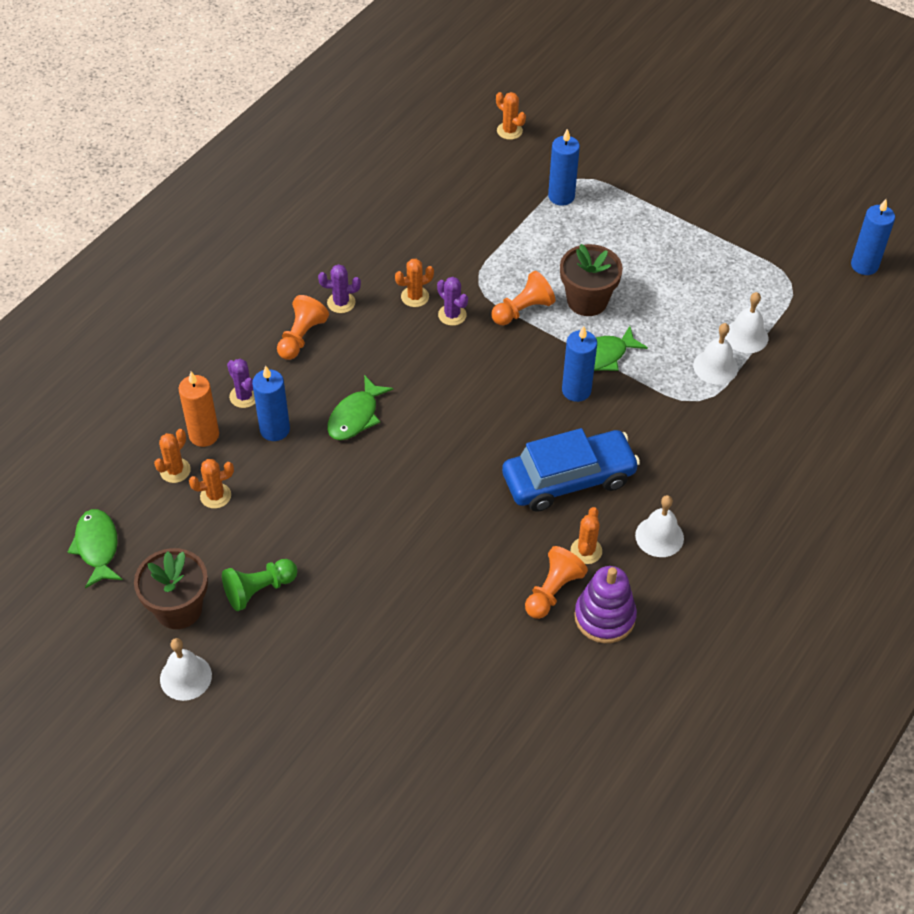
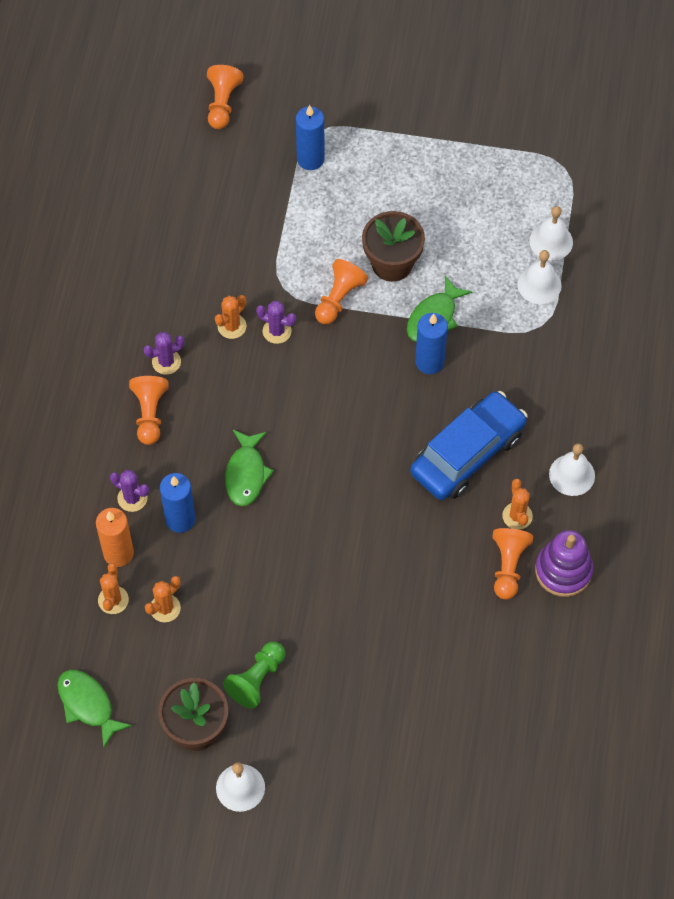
camera: 25 degrees left, 10 degrees up
(509, 131) = (222, 104): orange cactus -> orange pawn
(864, 265) = (620, 122): blue candle -> none

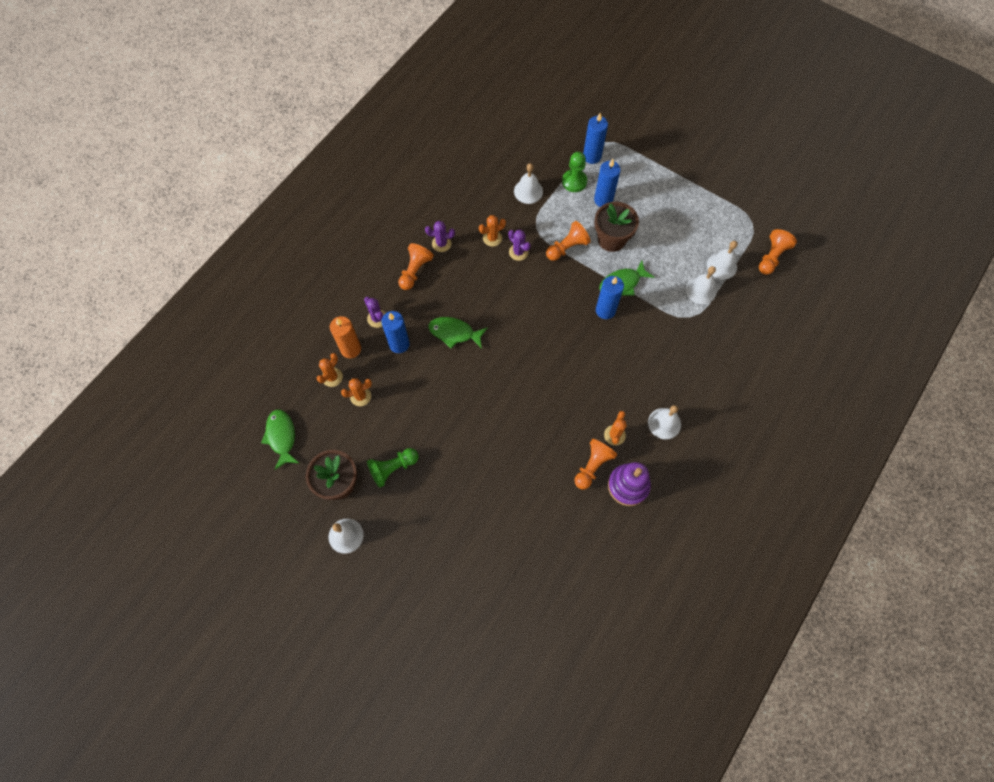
camera: 25 degrees right, 5 degrees up
(222, 104) = (554, 104): orange pawn -> orange pawn (771, 257)
(246, 474) = (454, 333): green fish -> green fish turned 75 degrees clockwise
(248, 242) = (528, 191): none -> white bell
(303, 204) = (574, 181): none -> green pawn
(355, 214) = (603, 200): none -> blue candle
(468, 454) = (601, 380): blue car -> none

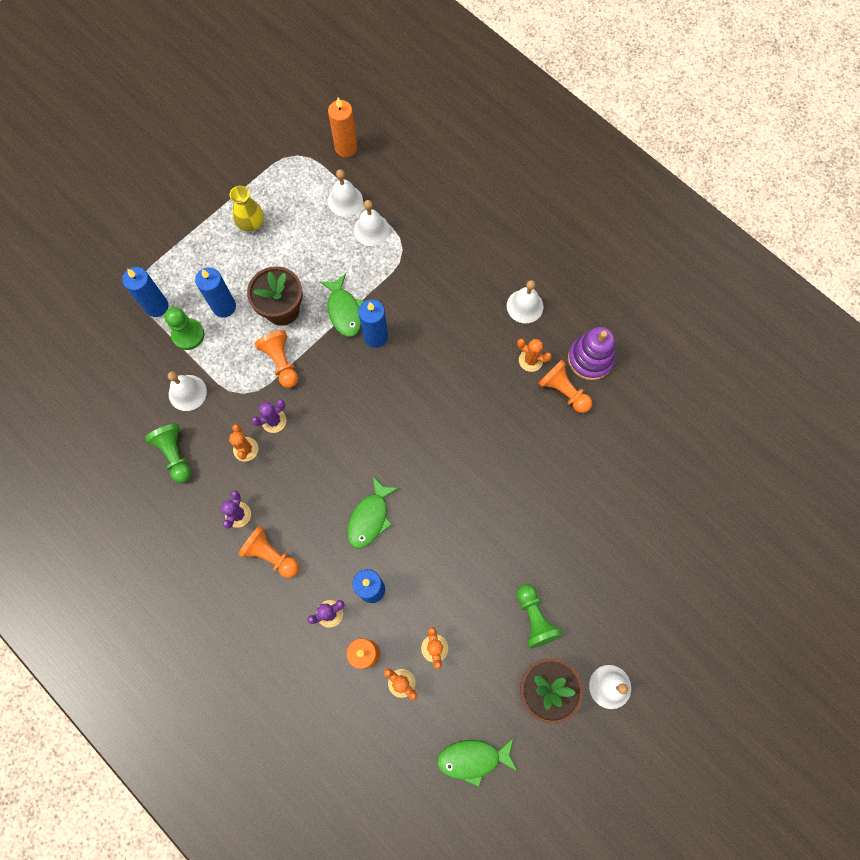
camera: 80 degrees left, 5 degrees up
(479, 194) = (175, 455): none -> green pawn
(680, 203) = (251, 223): none -> yellow vase
(771, 257) = (346, 148): orange pawn -> orange candle

